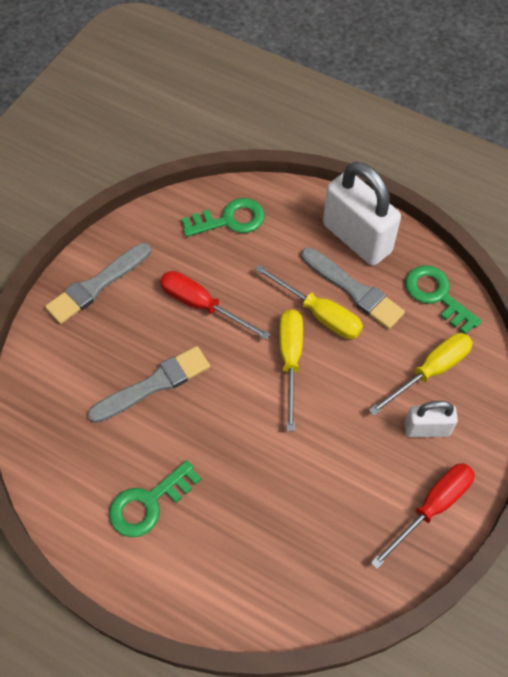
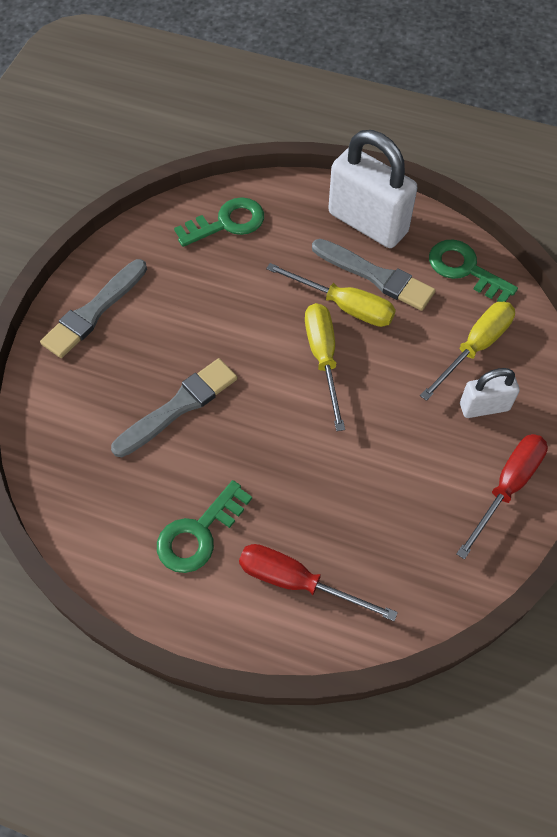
camera: 10 degrees left, 0 degrees up
(202, 305) = (215, 316): red screwdriver -> red screwdriver (297, 582)

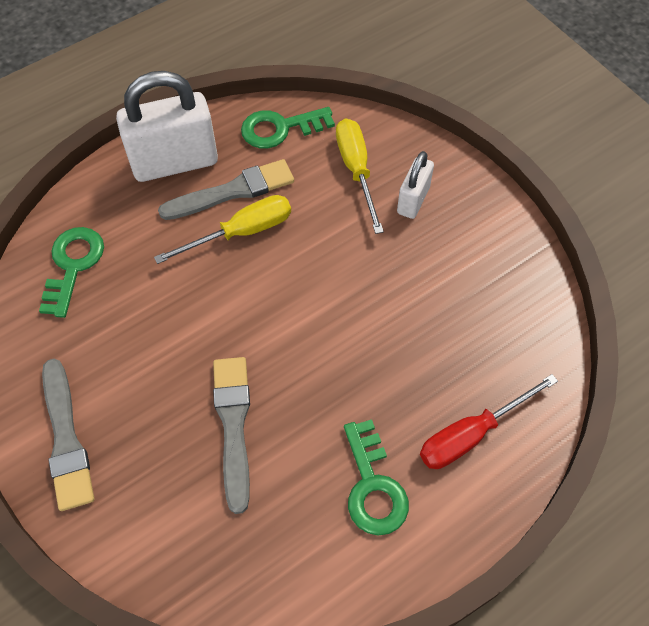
camera: 55 degrees left, 0 degrees up
(323, 358) = (279, 280): yellow screwdriver -> none
(507, 487) = (492, 232): red screwdriver -> none

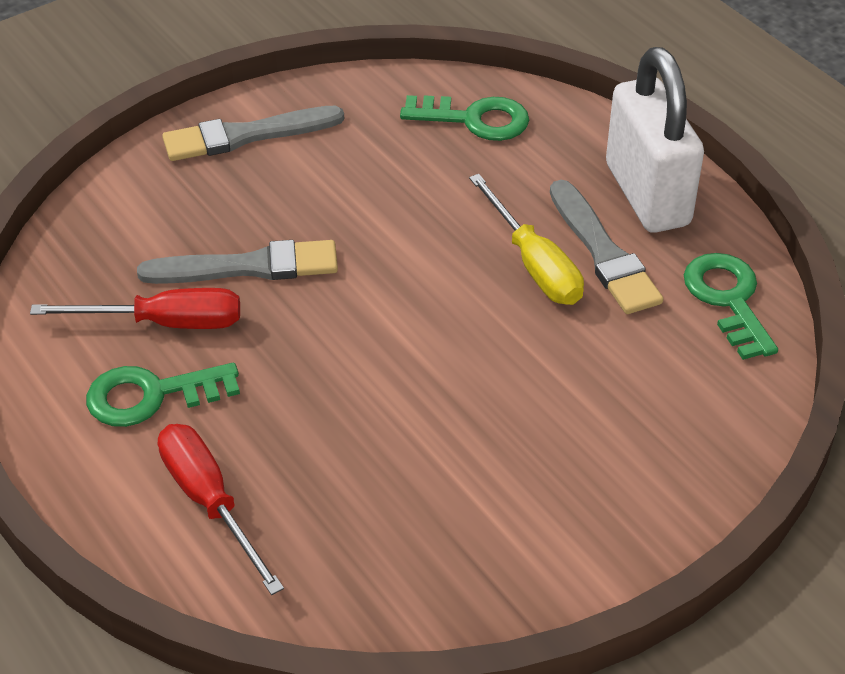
camera: 90 degrees right, 15 degrees down
(295, 485) = (164, 323): none -> red screwdriver
(356, 170) = (659, 387): yellow screwdriver -> none
(413, 200) = (609, 454): white padlock -> none

